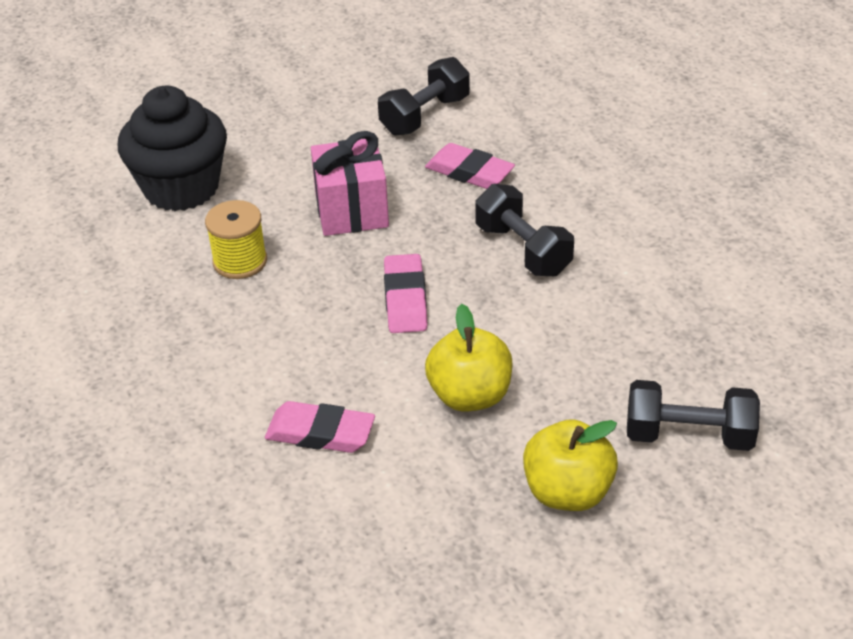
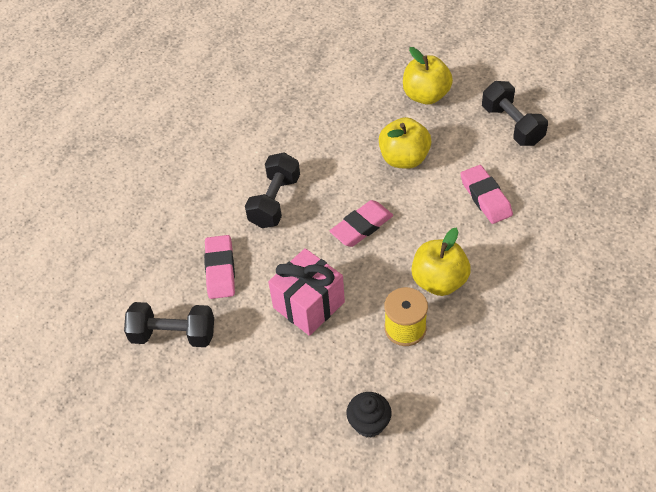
camera: 125 degrees left, 10 degrees up
(181, 188) = (369, 423): black cupcake -> black cupcake, size x0.48
(260, 318) = (439, 281): none -> yellow apple
(688, 435) = (353, 76): black dumbbell -> black dumbbell (512, 125)

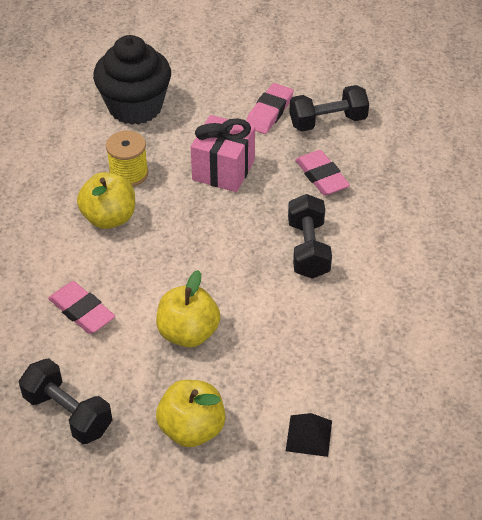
camera: 155 degrees right, 5 degrees down
(349, 74) = (309, 435): none -> black pyramid
(361, 227) = (205, 247): pink eraser -> pink eraser (269, 112)
(369, 423) = (135, 107): black cupcake -> black cupcake, size x2.09

